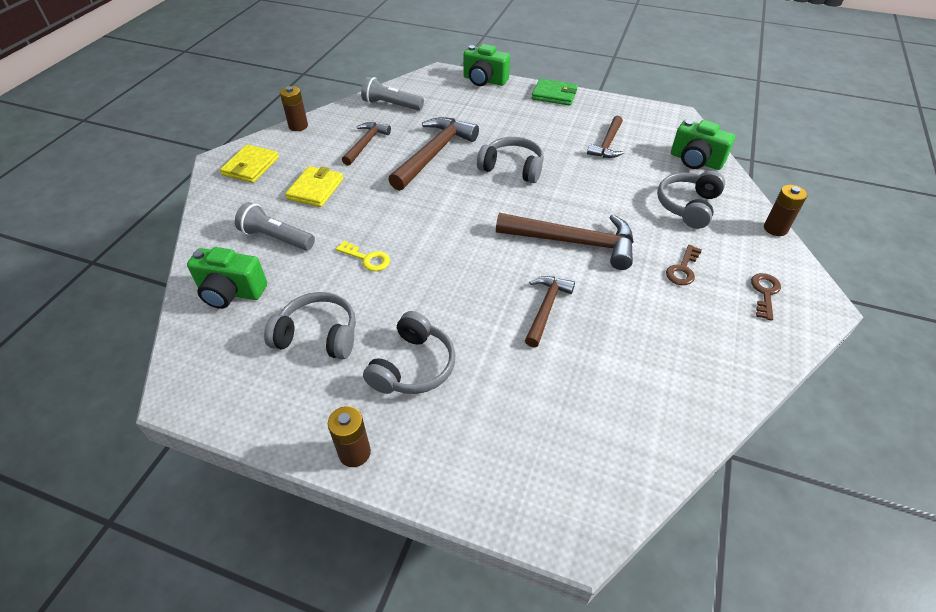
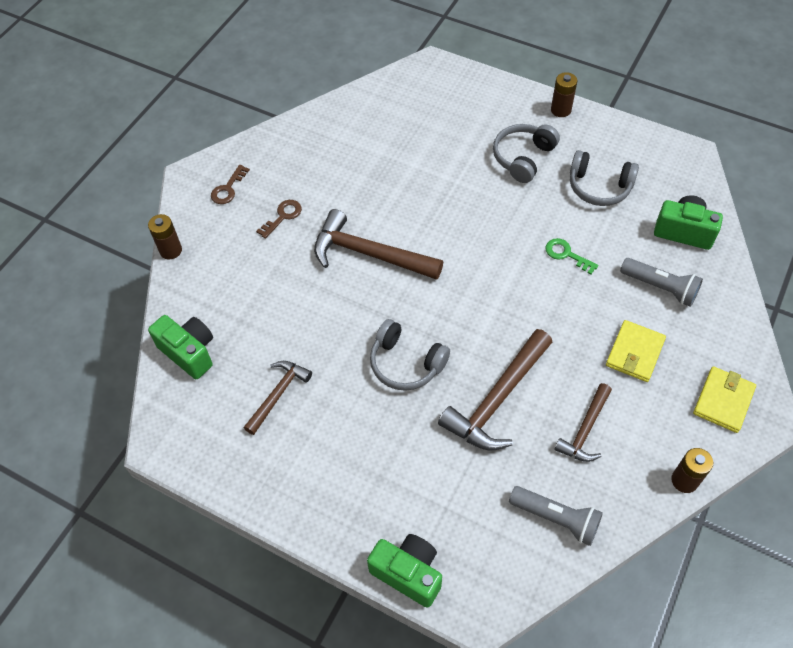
camera: 170 degrees left, 10 degrees up
(367, 258) = (566, 254): yellow key -> green key
(546, 308) = (413, 192): brown hammer -> none
(554, 95) = (310, 517): green wallet -> none
(688, 206) = (237, 286): grey headphones -> none

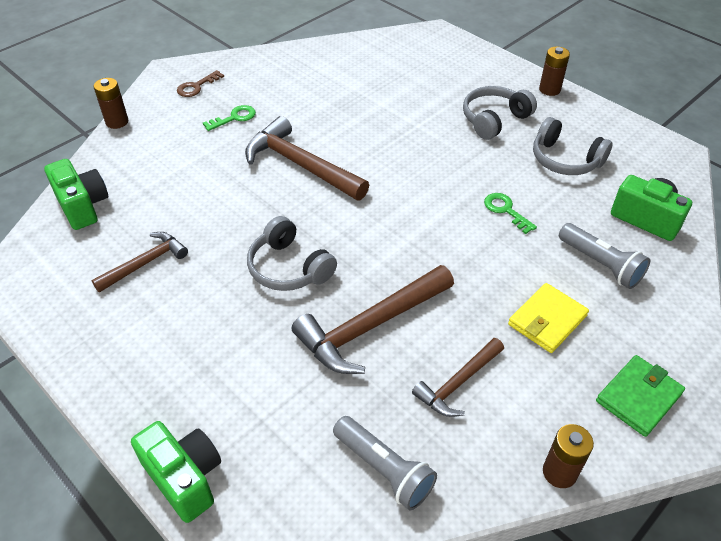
camera: 15 degrees right, 10 degrees down
(283, 216) = (234, 118): brown key -> green key
(723, 401) = (638, 397): yellow wallet -> green wallet

